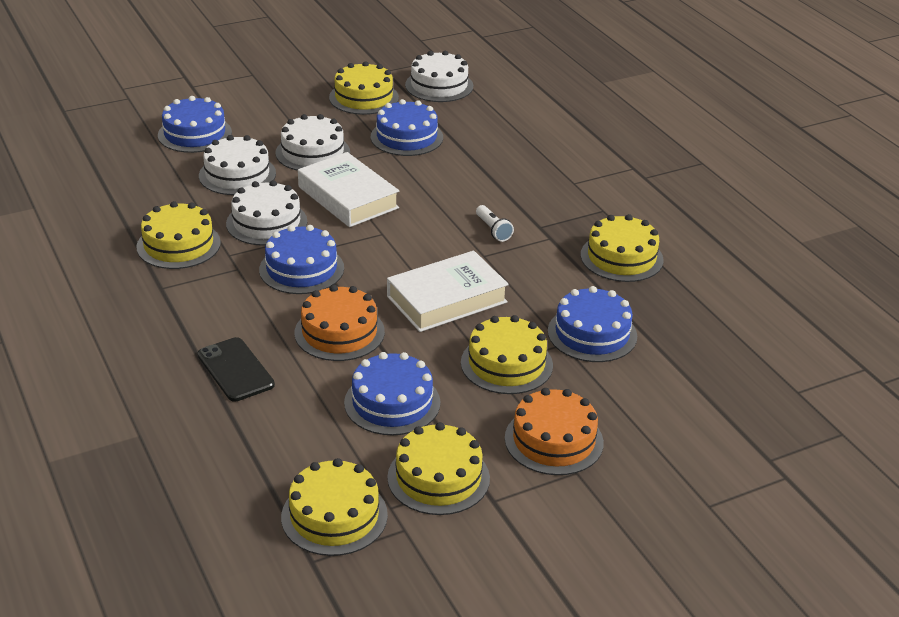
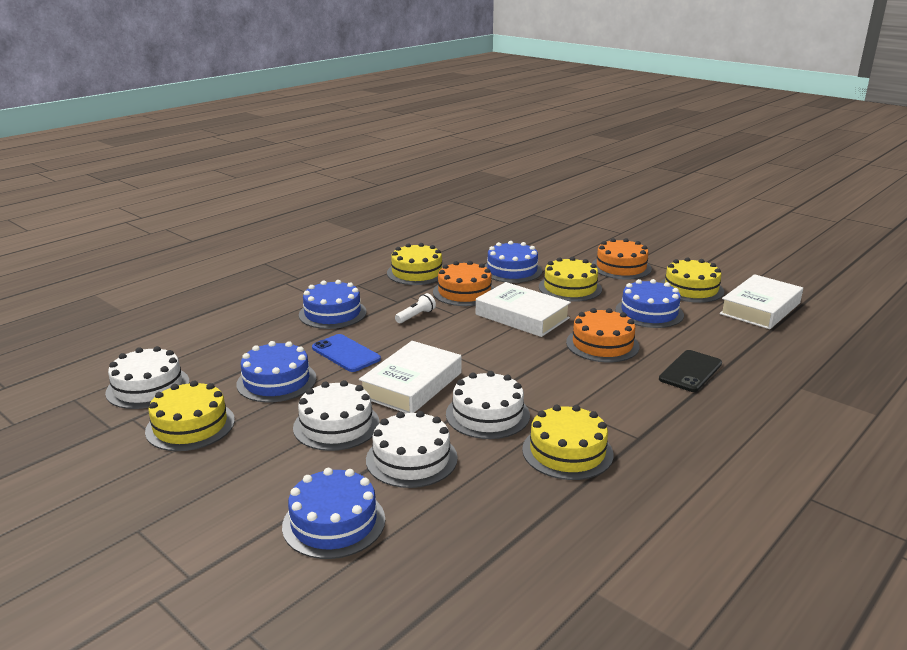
camera: 110 degrees left, 10 degrees down
(301, 269) = (541, 378): blue cake -> blue cake (332, 313)
(334, 516) = (760, 308): yellow cake -> white book
(434, 176) = (345, 353): none -> blue phone
(540, 277) = (464, 292): none -> orange cake

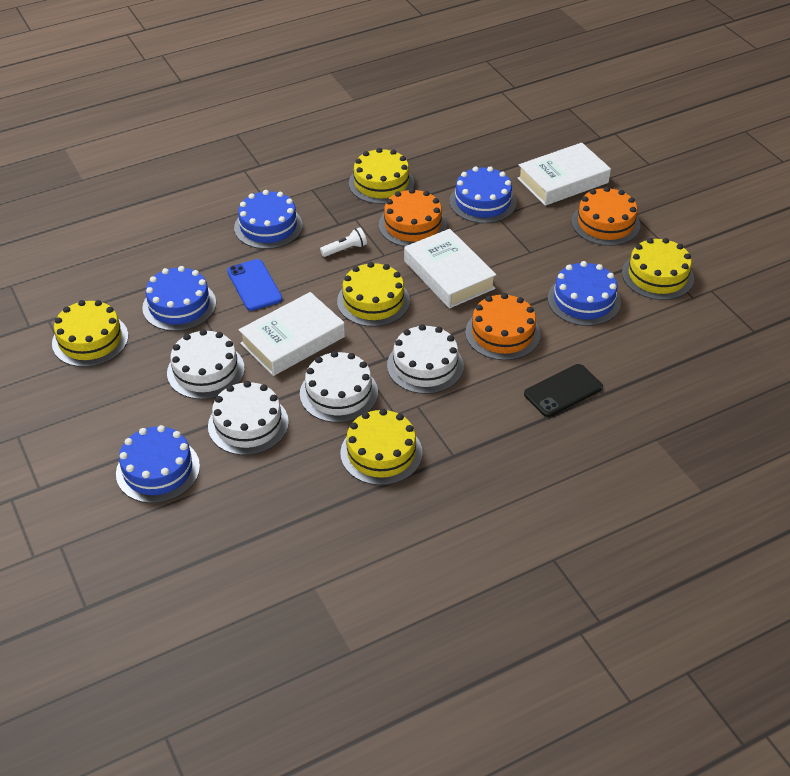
camera: 20 degrees right, 20 degrees up
(148, 387) = (72, 285): white cake -> white cake (425, 365)
(570, 288) = (526, 243): yellow cake -> yellow cake (373, 301)
(760, 308) = (709, 323): white book -> white book (563, 180)

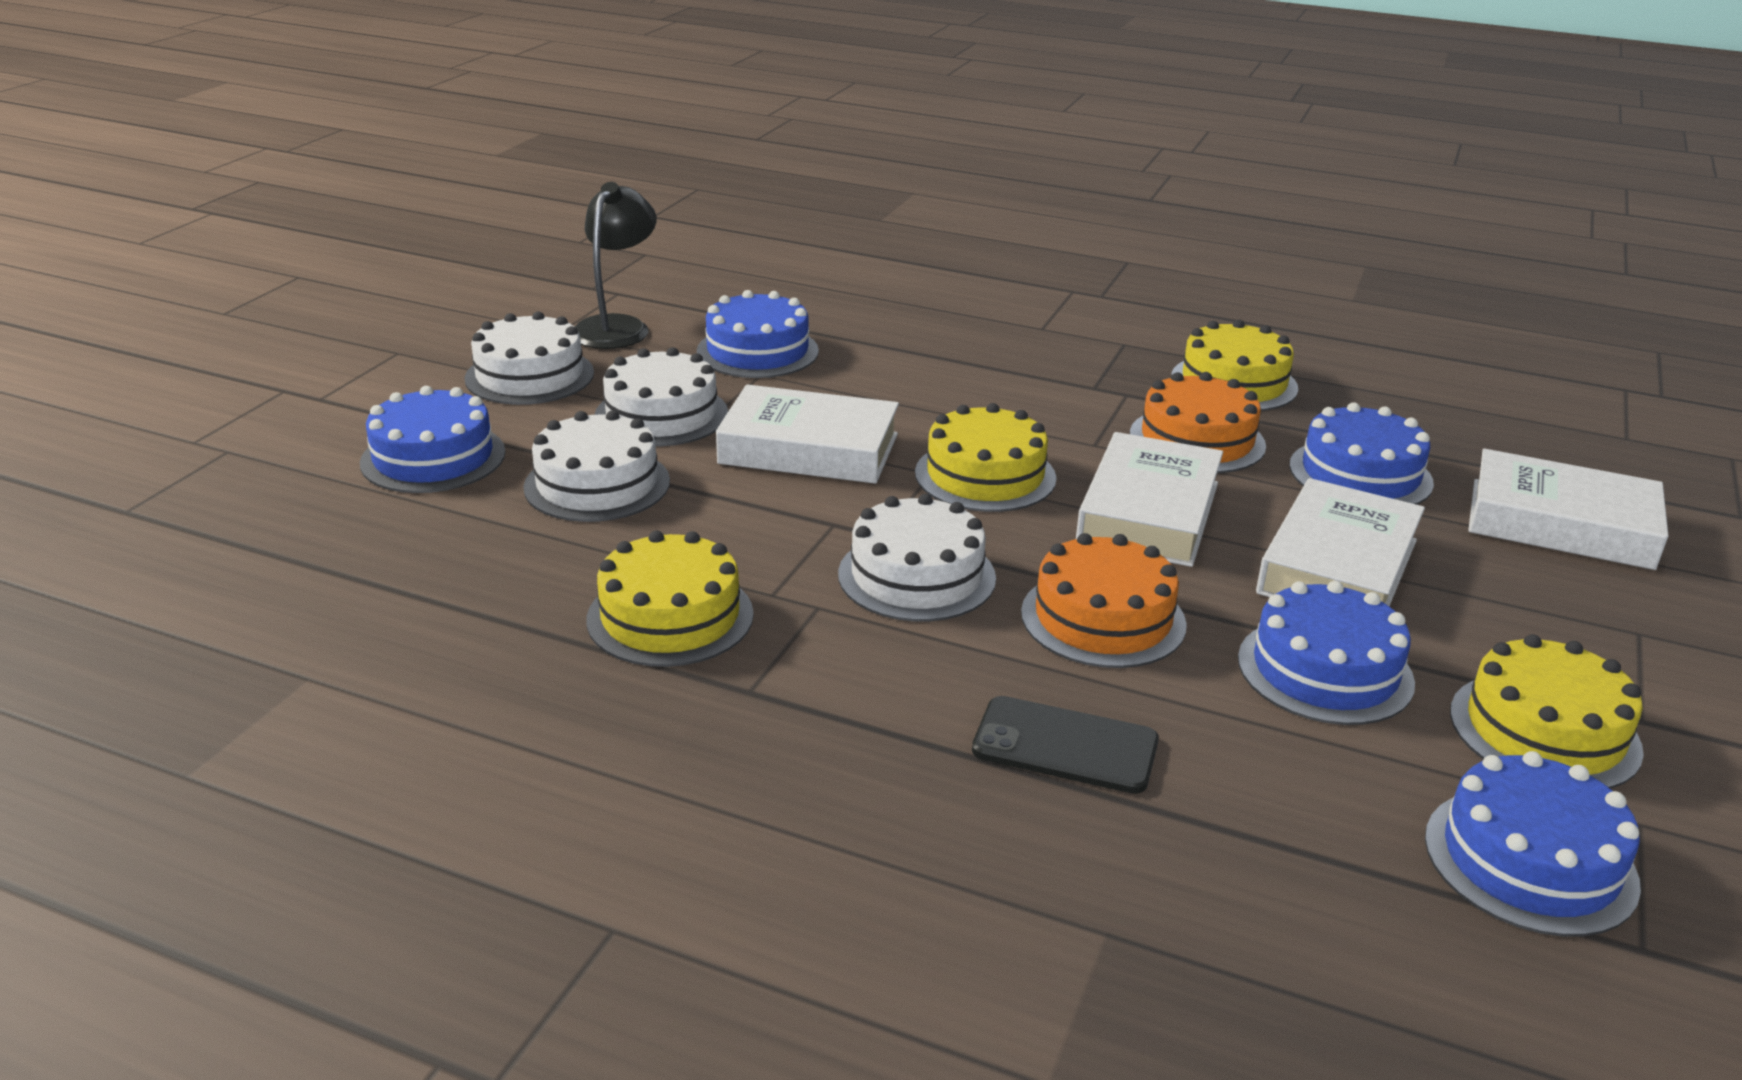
camera: 50 degrees right, 15 degrees down
(90, 340) = (617, 326): yellow cake -> black lamp
(254, 285) = (872, 381): blue phone -> none
(268, 226) = (998, 345): blue cake -> blue cake (1530, 860)
(338, 393) = (752, 527): white cake -> white cake (529, 376)
(345, 249) = (1052, 412): white flashlight -> none
(532, 252) = (1337, 566): none -> white book
(605, 223) = (1554, 611): orange cake -> none

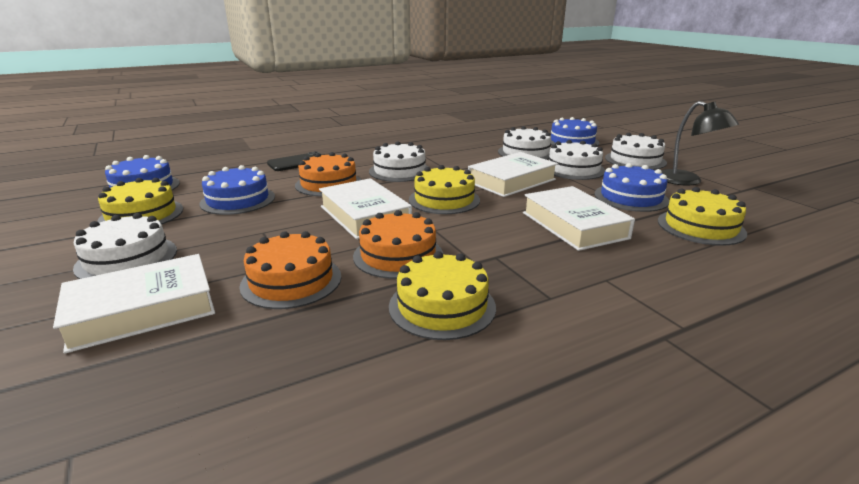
camera: 130 degrees right, 5 degrees down
(670, 616) = (433, 145): yellow cake -> yellow cake (700, 227)
(1337, 566) = (262, 231): white book -> white book (574, 225)
(1360, 474) = (291, 281): blue cake -> orange cake
(1578, 619) = (127, 259): none -> white cake

